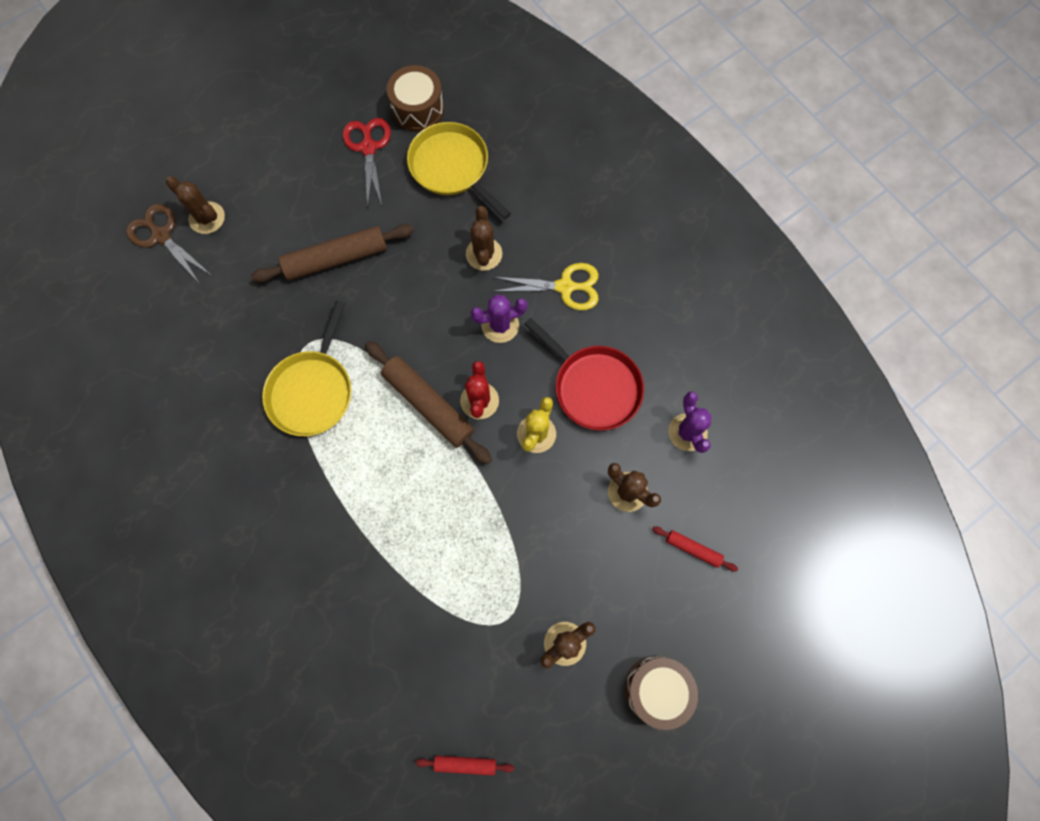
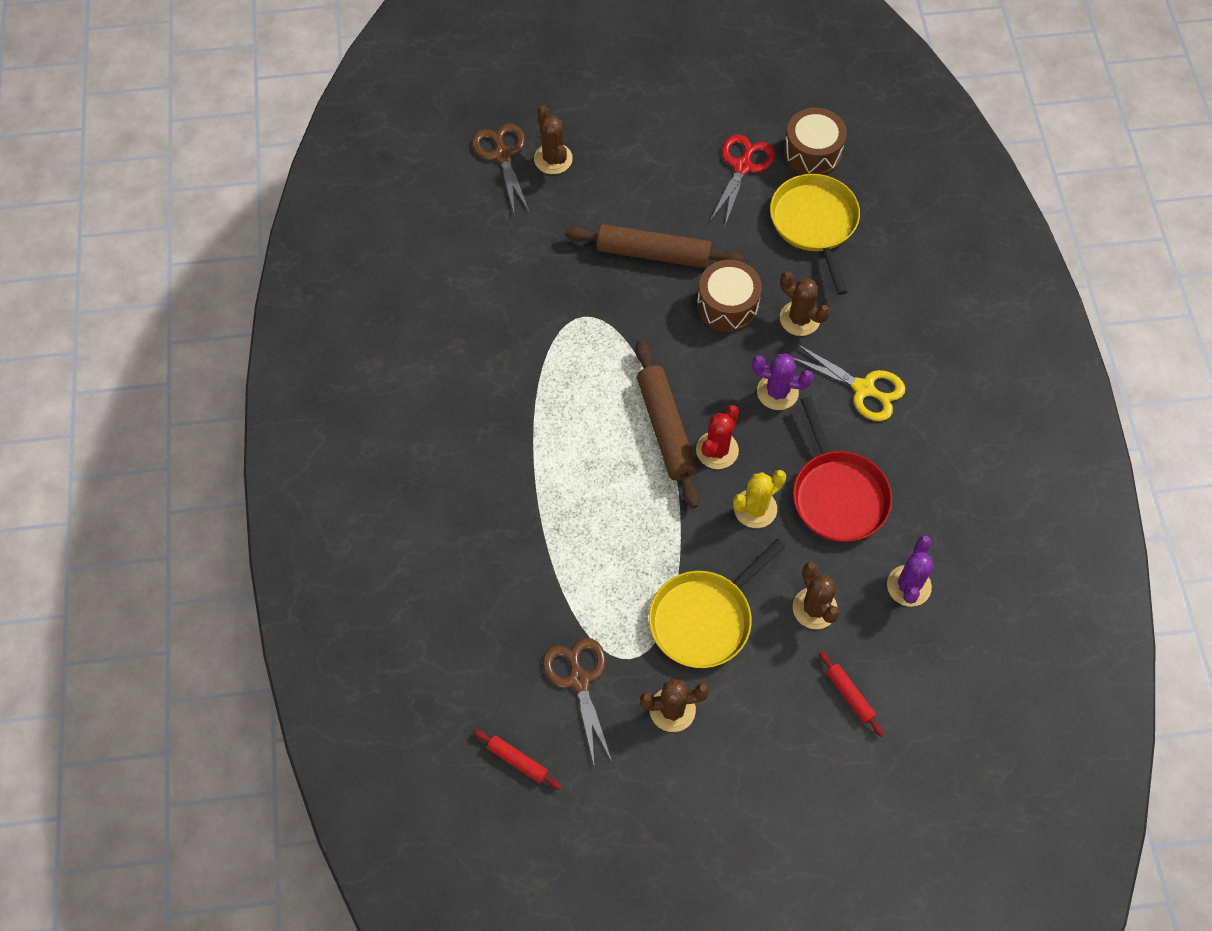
camera: 30 degrees right, 10 degrees down
(312, 391) = (563, 361): yellow pan -> yellow pan (704, 619)
(477, 663) = (579, 680): none -> brown scissors
(484, 254) = (799, 318): brown cactus -> brown cactus turned 75 degrees counterclockwise
(656, 689) = (737, 800): brown drum -> brown drum (727, 305)

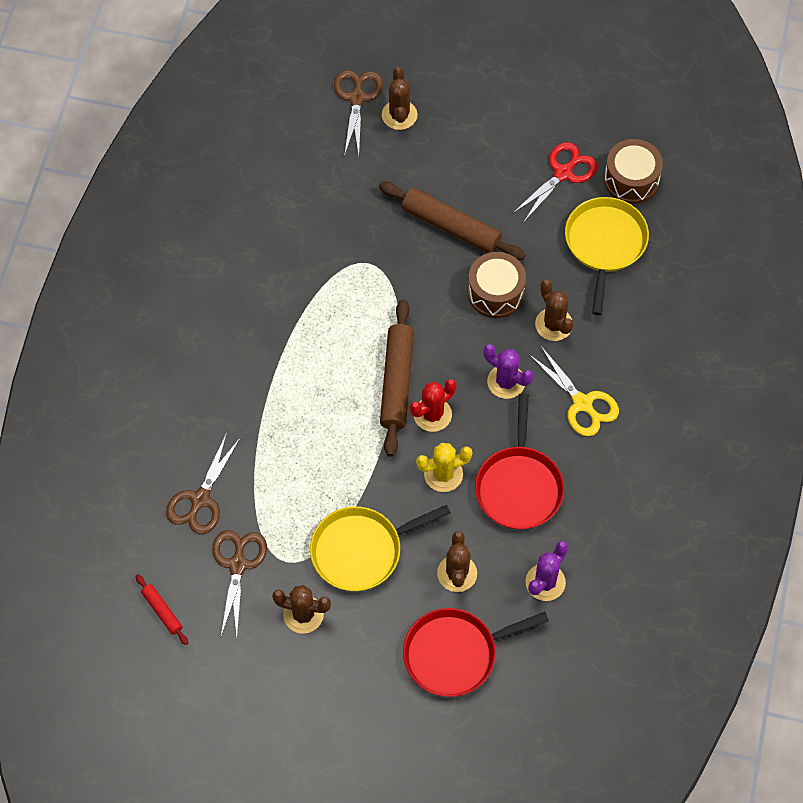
camera: 20 degrees right, 0 degrees up
(509, 623) = (200, 499): none -> brown scissors
(850, 695) = (455, 654): red rolling pin -> red pan

